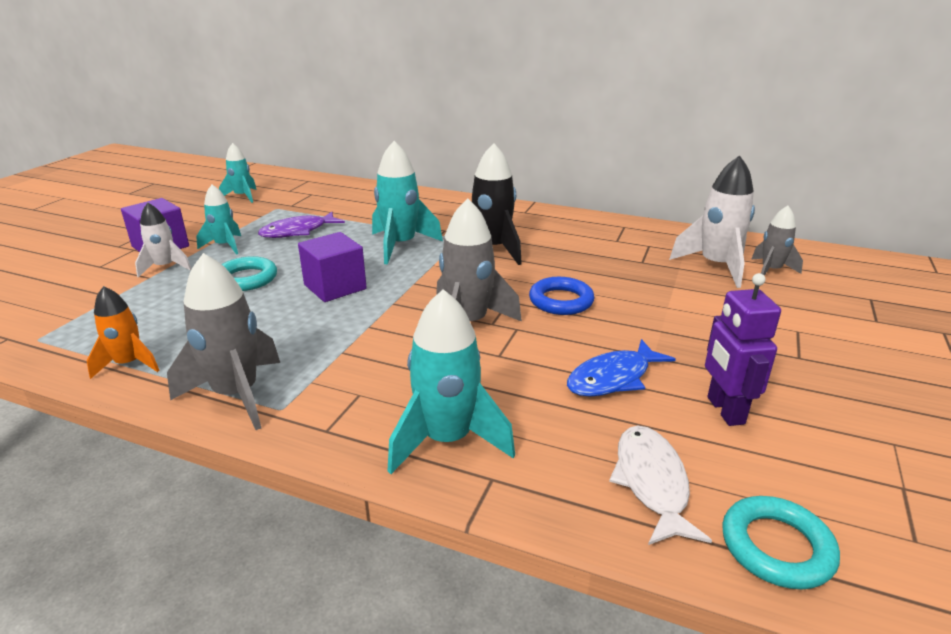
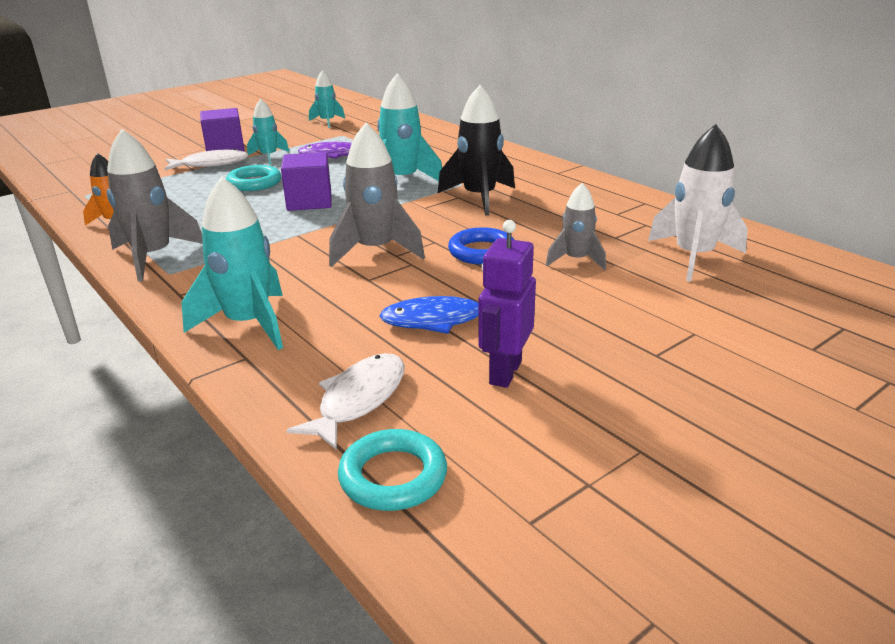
camera: 30 degrees right, 0 degrees up
(165, 267) = (211, 164): white rocket -> white fish
(770, 271) = (754, 274): grey rocket -> grey rocket (576, 260)

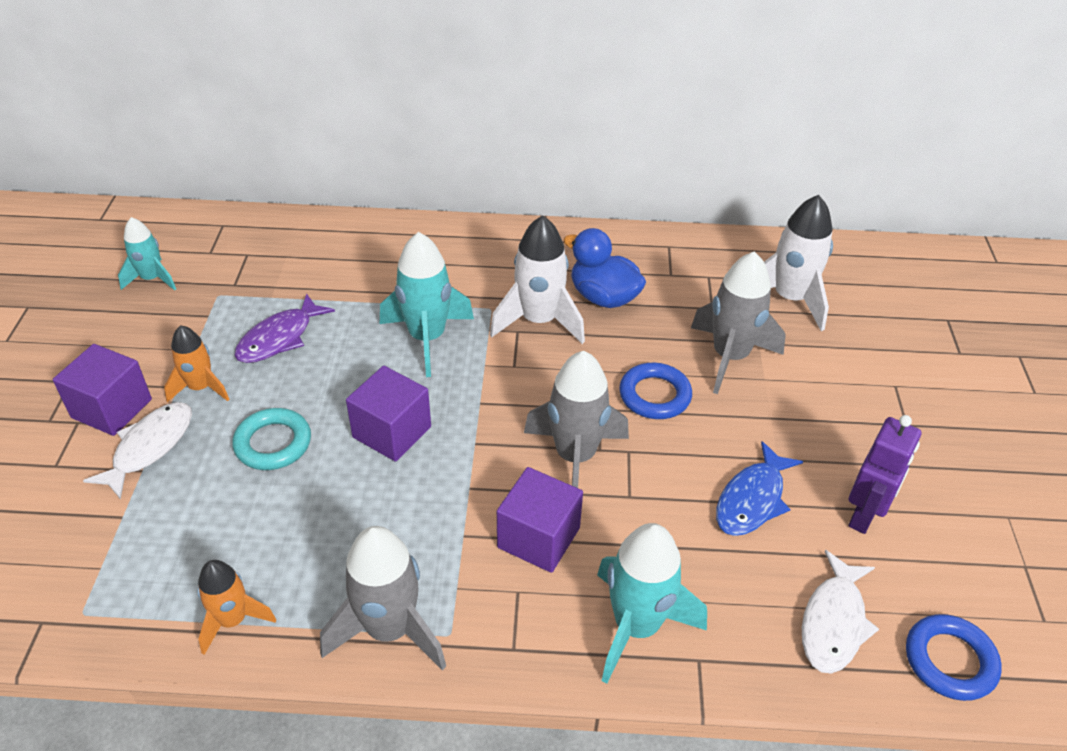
camera: 50 degrees left, 15 degrees up
(269, 157) = (201, 388): turquoise rocket -> orange rocket
(285, 267) = (538, 537): none -> purple cube
(358, 400) = (834, 622): white fish -> white fish turned 135 degrees counterclockwise
(393, 476) = (950, 661): turquoise ring -> blue ring
(479, 198) = (539, 321): black rocket -> white rocket
(504, 372) = (864, 515): purple robot -> purple robot turned 120 degrees counterclockwise
(544, 205) = (603, 297): none -> blue duck
(576, 260) = (729, 357): grey rocket -> grey rocket, size x1.64

